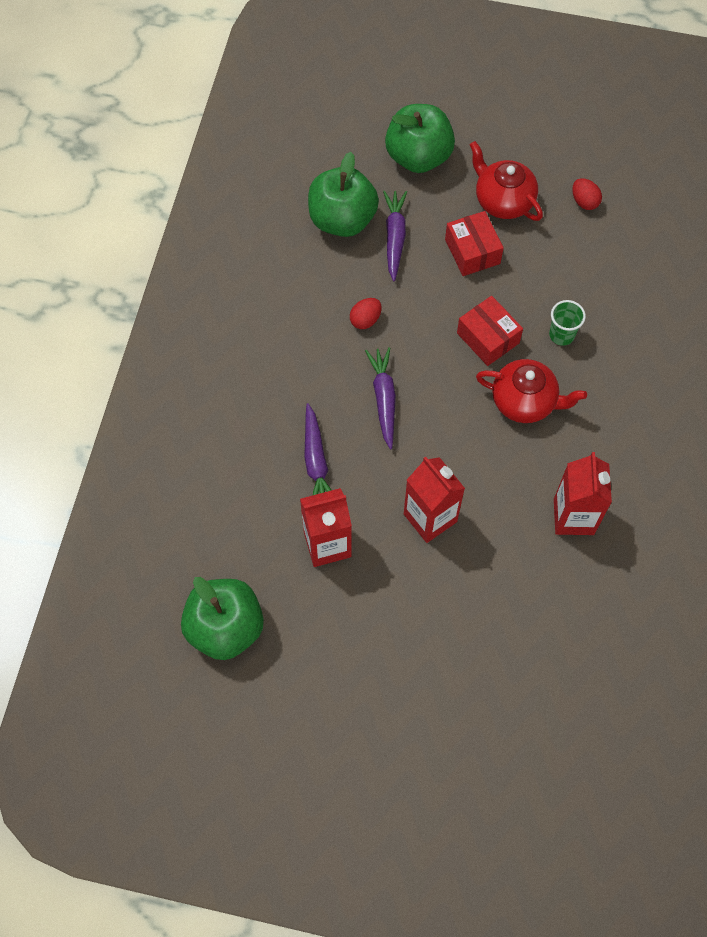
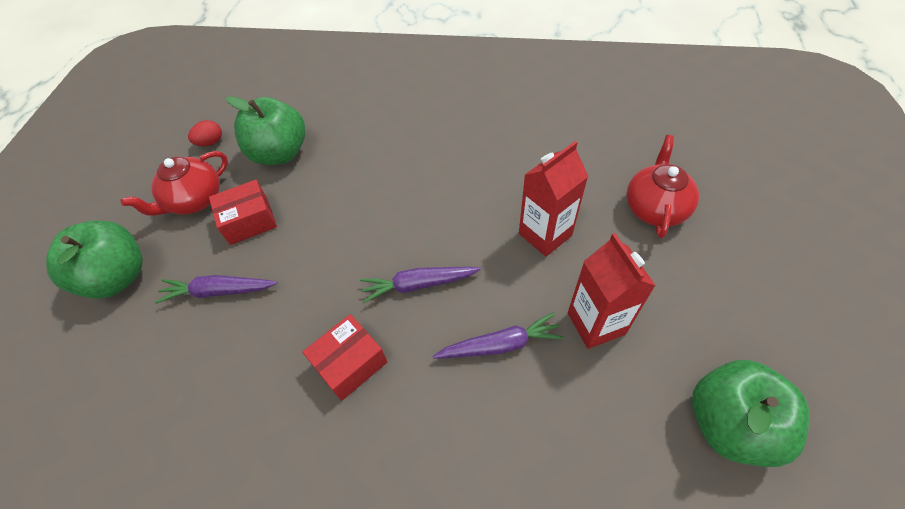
camera: 90 degrees left, 10 degrees down
(342, 219) = (182, 348): green apple -> green apple (280, 153)
(365, 320) = (321, 311): red egg -> none
(488, 338) = (349, 202): red box -> red box (350, 363)
(524, 401) = (415, 172): red teapot -> red teapot (655, 208)
(561, 335) = (348, 151): green cup -> none
(573, 516) = (522, 135): red carton -> none

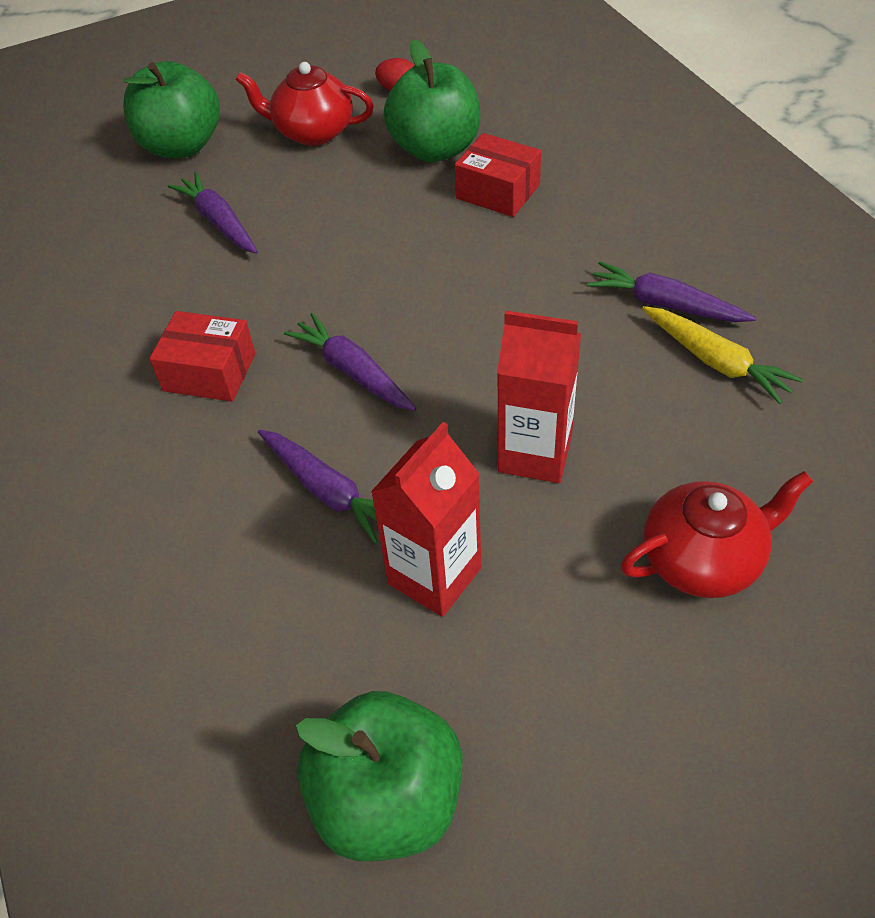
camera: 55 degrees right, 5 degrees down
(249, 221) = (321, 186): red box -> red box (498, 191)
(489, 130) = (665, 304): none -> purple carrot
(541, 135) = (715, 361): none -> yellow carrot

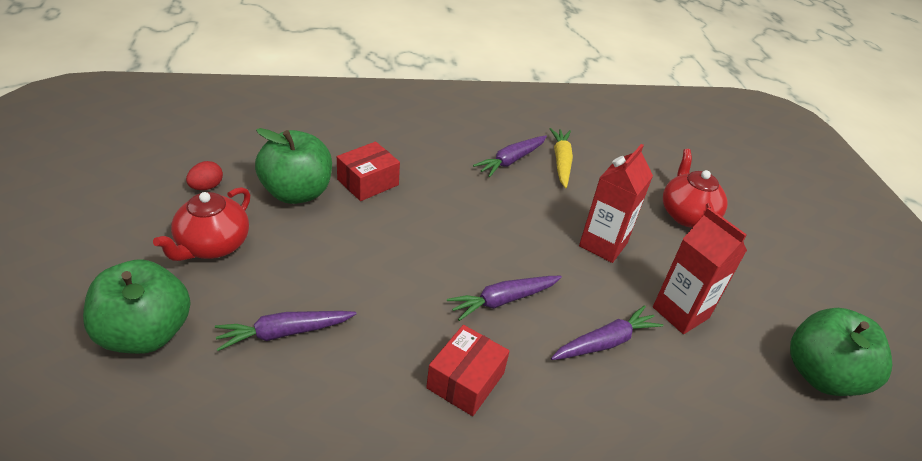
camera: 80 degrees left, 10 degrees down
(715, 361) = (561, 162): yellow carrot -> yellow carrot turned 60 degrees counterclockwise

